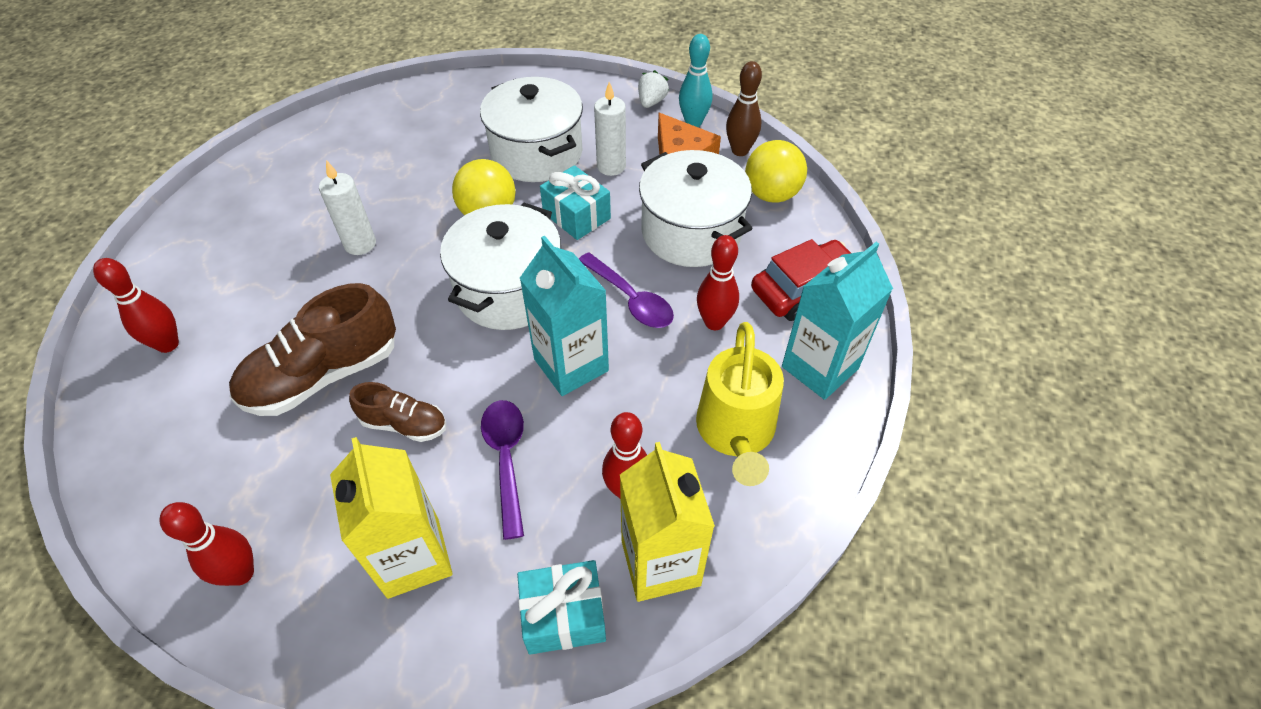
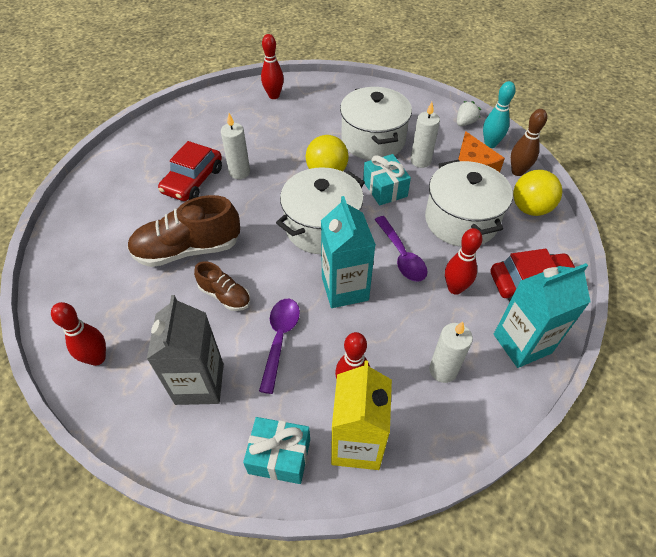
camera: 20 degrees right, 0 degrees up
(168, 344) = (107, 205): red bowling pin -> red bowling pin (274, 96)
(293, 274) = (193, 181): none -> red car
(413, 557) = (199, 383): yellow carton -> grey carton
(736, 432) = (443, 370): yellow watering can -> white candle

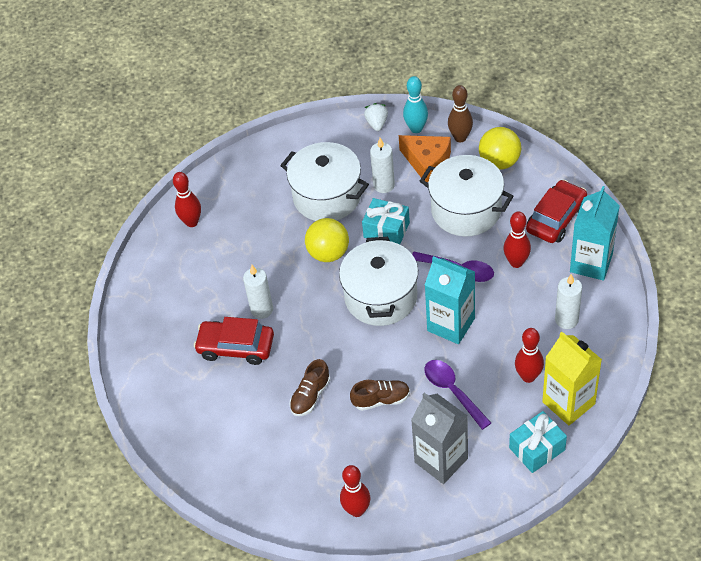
camera: 40 degrees left, 0 degrees up
(188, 249) = (310, 396): brown shoe -> brown shoe, size x0.55
(193, 181) = (236, 347): red car -> red car turned 120 degrees clockwise

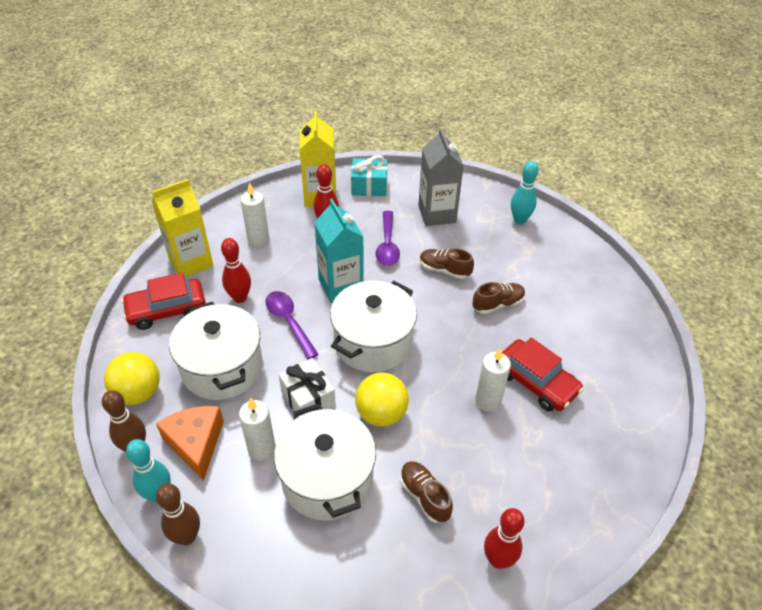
camera: 150 degrees left, 5 degrees down
(259, 225) = (424, 496): none -> brown shoe
(357, 510) = (519, 220): red bowling pin -> turquoise bowling pin
(377, 123) = (187, 536): white strawberry -> brown bowling pin
(386, 230) = (308, 399): turquoise gift -> white gift
(591, 263) = (191, 262): turquoise carton -> yellow carton

